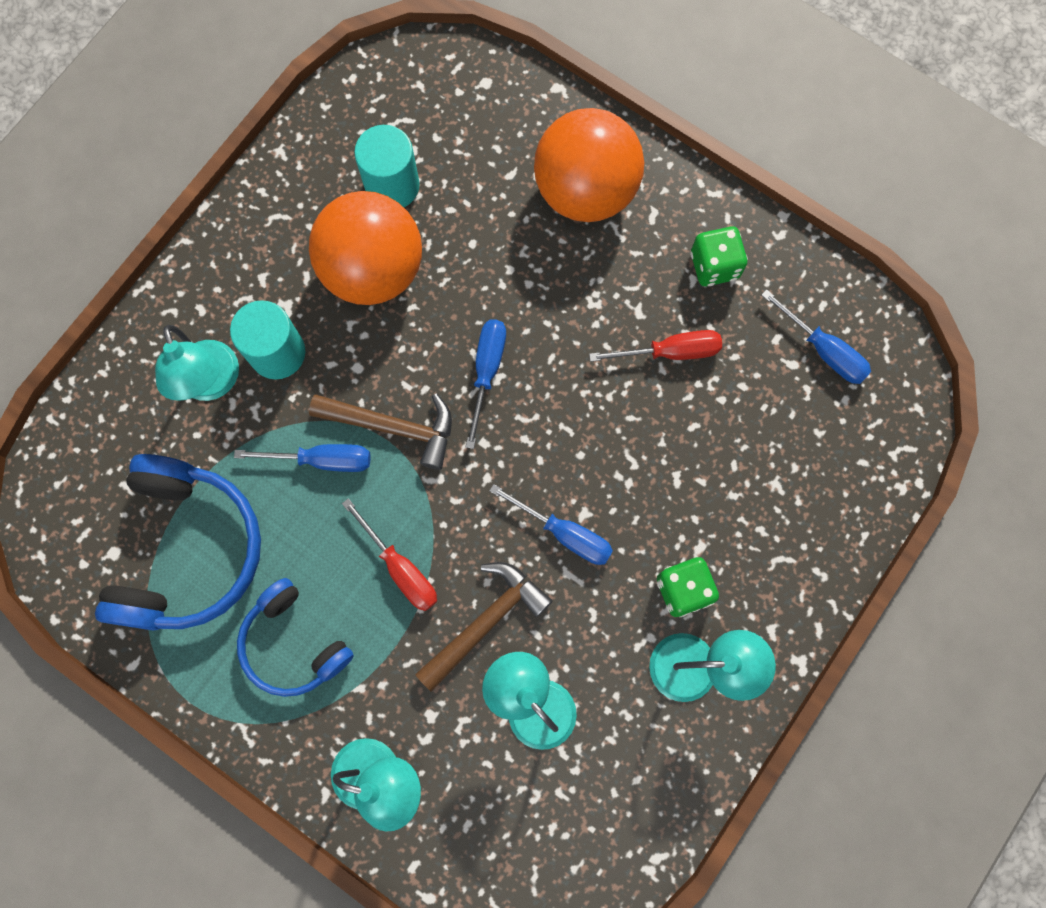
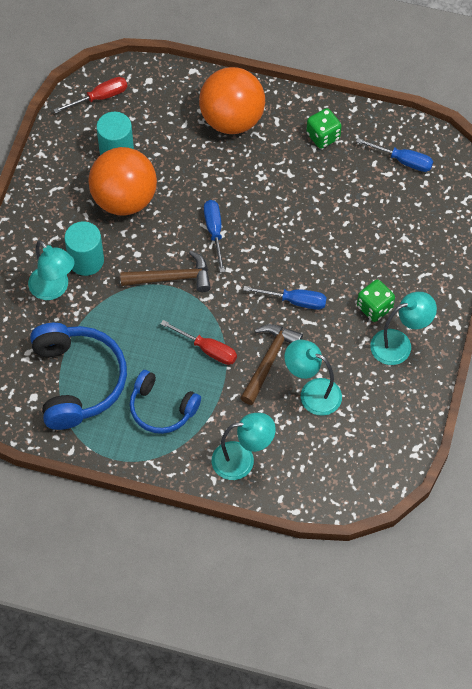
camera: 20 degrees left, 15 degrees down
(322, 460) = (137, 308): blue screwdriver -> none
(670, 352) = (316, 188): red screwdriver -> red screwdriver (100, 97)

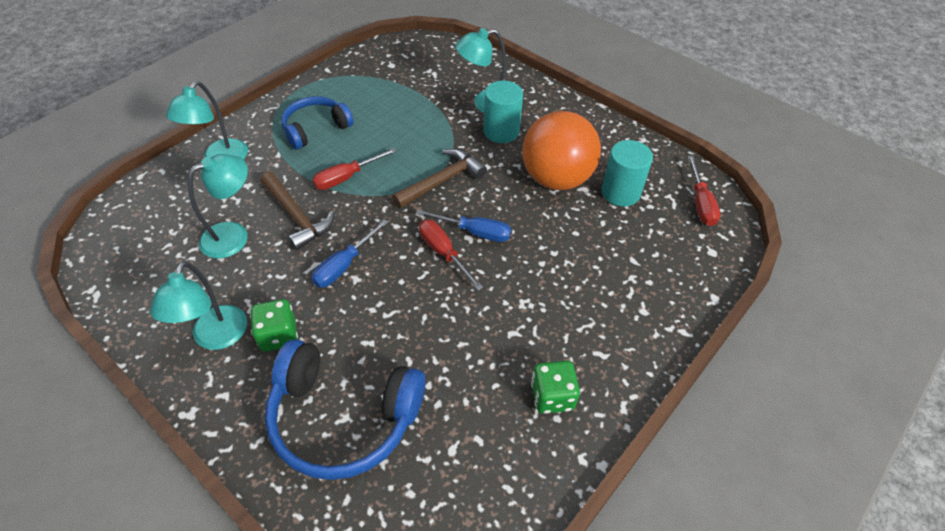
camera: 115 degrees right, 10 degrees down
(77, 381) = (385, 90): blue headphones -> blue headphones (343, 417)
(172, 278) = (442, 181): brown hammer -> brown hammer turned 150 degrees counterclockwise
(232, 120) = (622, 307): orange ball -> none
(246, 243) = (443, 253): none -> red screwdriver
(403, 161) = (462, 481): blue screwdriver -> none

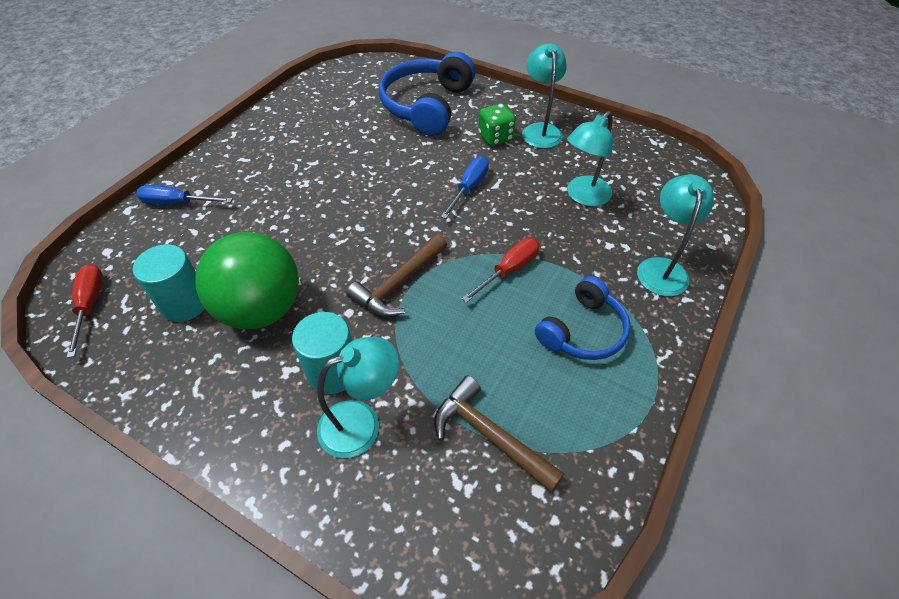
camera: 170 degrees right, 0 degrees up
(297, 216) = (537, 221): brown hammer -> brown hammer (489, 435)
(343, 417) = (427, 106): blue headphones -> blue headphones turned 75 degrees counterclockwise
(443, 253) = (381, 210): red screwdriver -> none
(474, 232) = (354, 233): blue screwdriver -> blue screwdriver (177, 203)
(552, 396) = (284, 132): green dice -> none
(556, 178) = (261, 309): orange ball -> green ball

